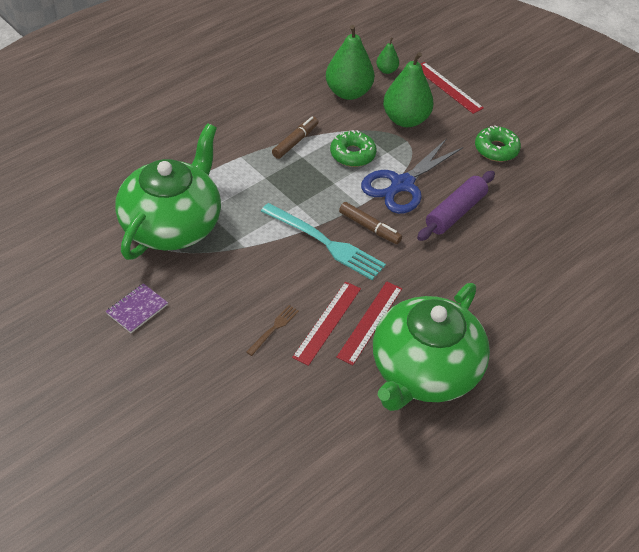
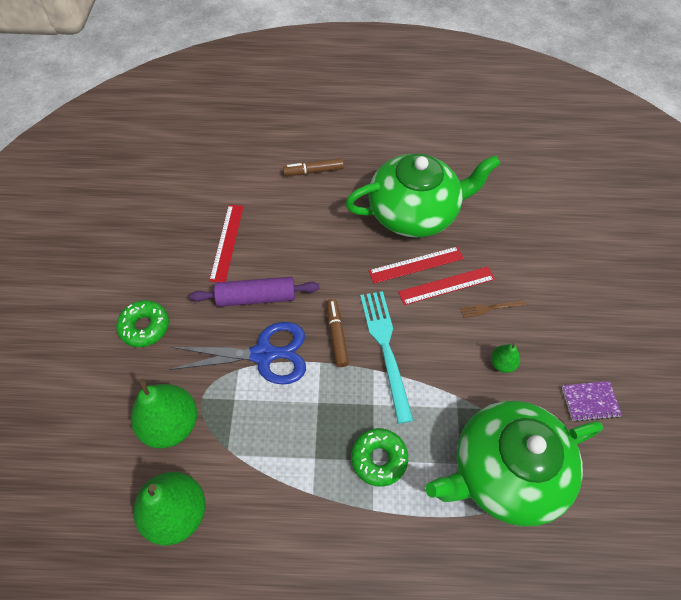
camera: 135 degrees left, 10 degrees up
(295, 142) = (301, 485): brown marker -> brown marker (313, 171)
(352, 154) = (266, 422): green donut -> green donut (378, 459)
(386, 70) = (100, 513): green pear -> green pear (502, 364)
(448, 87) = (79, 432): red ruler -> red ruler (227, 242)

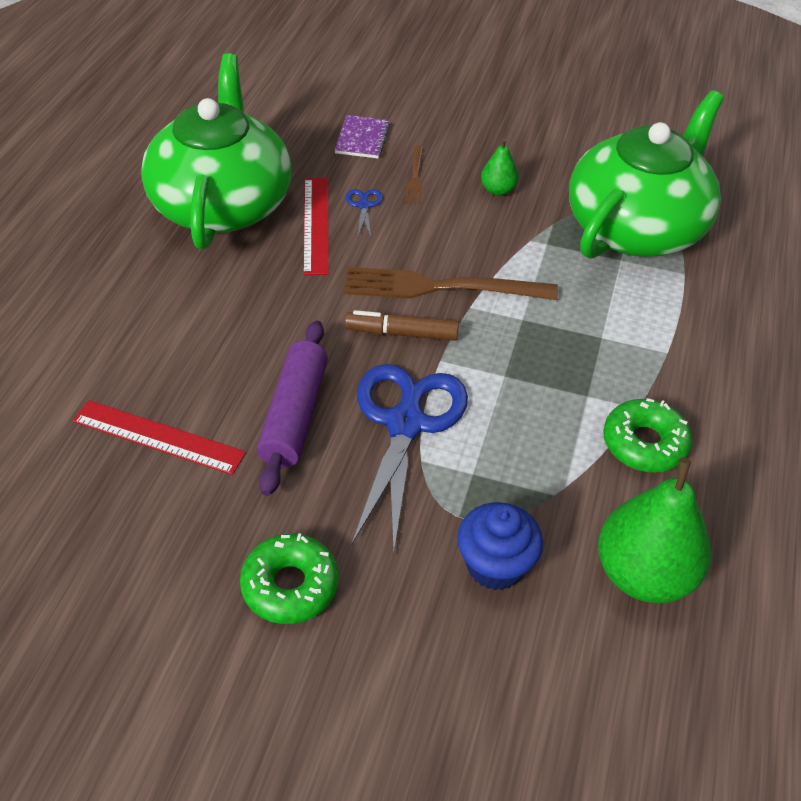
camera: 75 degrees left, 10 degrees down
(171, 424) = (495, 565): green pear -> blue cupcake
(313, 171) = (67, 295): brown marker -> none
(378, 459) = (600, 331): green donut -> green donut (644, 443)
(386, 348) = (441, 287): turquoise fork -> brown fork
(446, 285) = (364, 205): red ruler -> blue scissors
(504, 471) = (636, 227): green teapot -> green teapot turned 135 degrees counterclockwise
(590, 401) = (566, 139): purple notebook -> purple notebook (362, 139)

